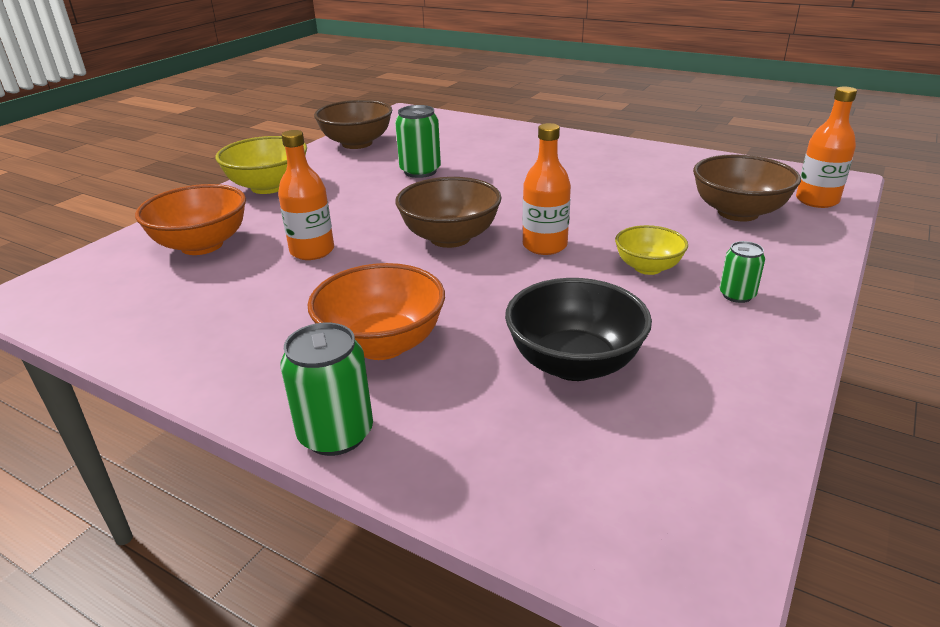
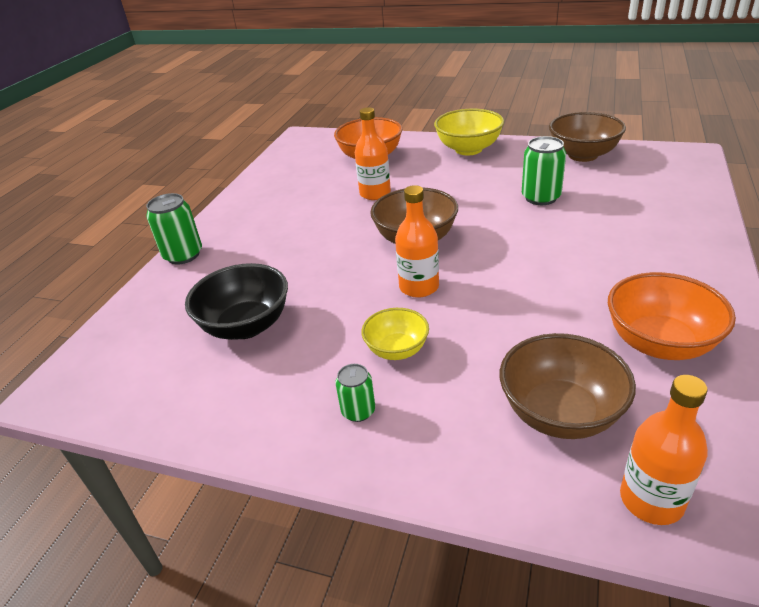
camera: 80 degrees right, 5 degrees up
(382, 344) = (265, 248): orange bowl -> orange bowl (659, 343)

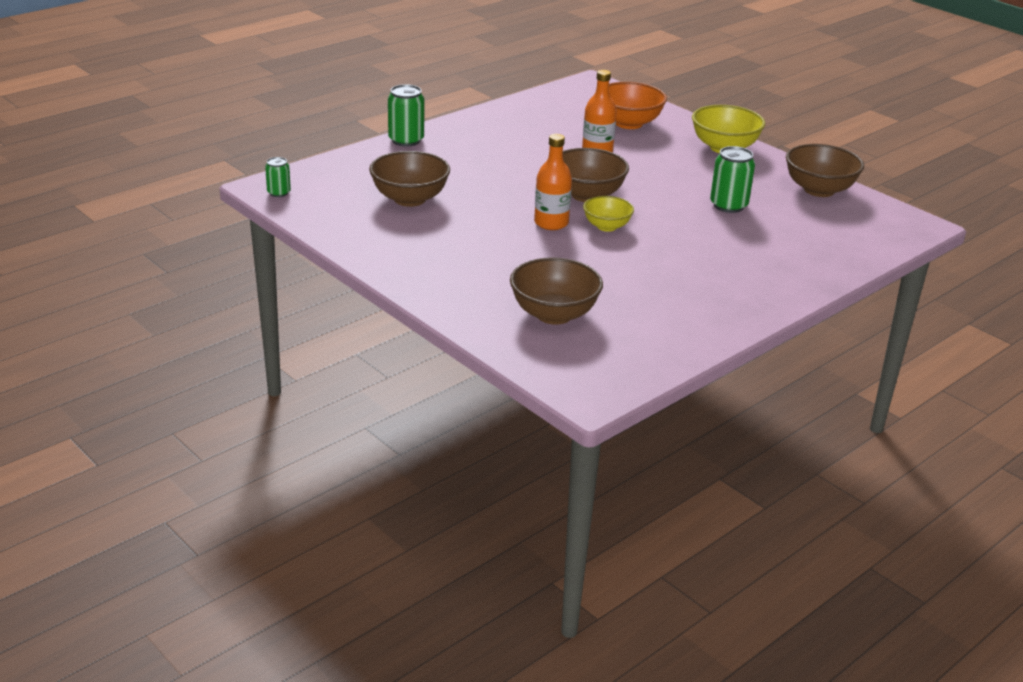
camera: 25 degrees right, 5 degrees down
(246, 326) = (410, 199): black bowl -> brown bowl
(358, 411) = (435, 266): green can -> green can (279, 193)
(397, 350) = (493, 249): yellow bowl -> yellow bowl (606, 226)
(651, 500) = (552, 362): orange bottle -> none
(659, 343) = (671, 313): orange bowl -> none

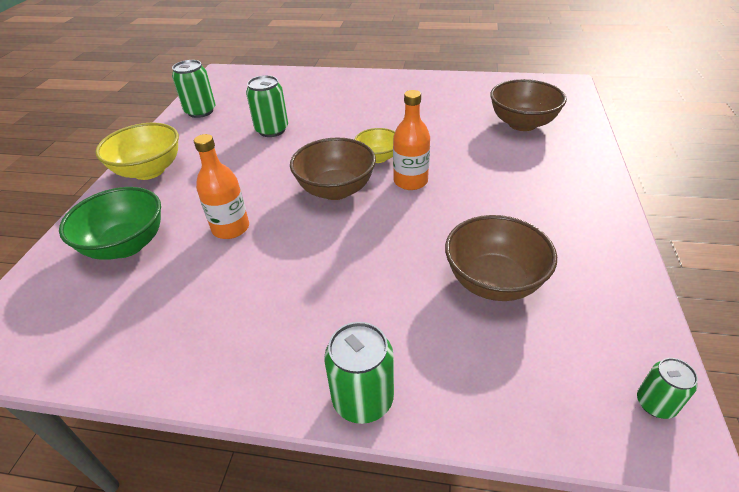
camera: 125 degrees left, 10 degrees up
(628, 123) = (126, 245): orange bowl -> green bowl
(819, 190) = (200, 111): brown bowl -> green can

